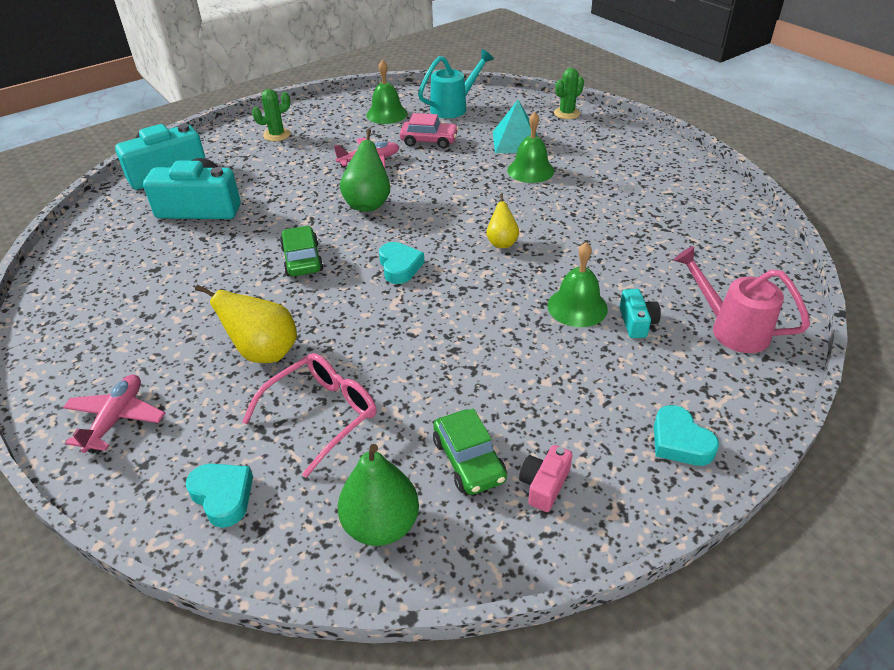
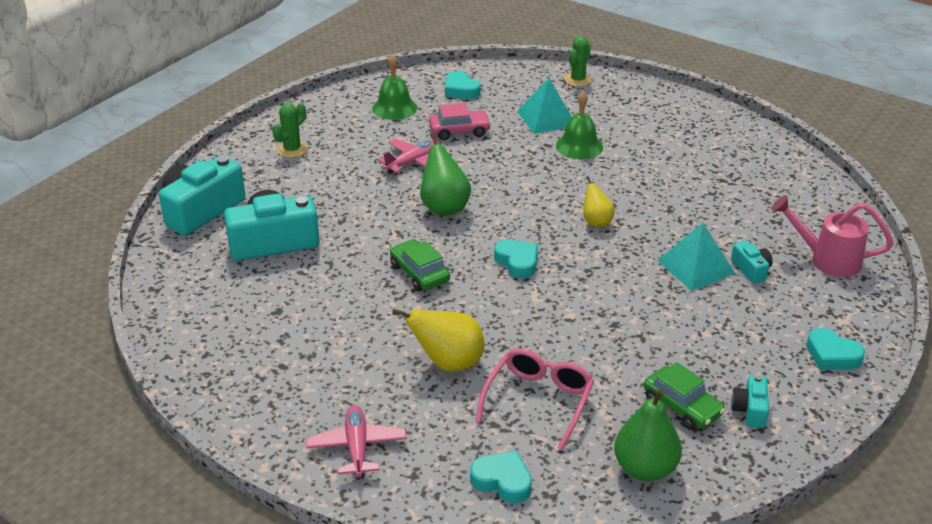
camera: 20 degrees left, 5 degrees down
(454, 107) = (460, 90): turquoise watering can -> turquoise heart
(544, 485) = (750, 410): pink camera -> turquoise camera
(577, 307) = (695, 267): green bell -> turquoise pyramid

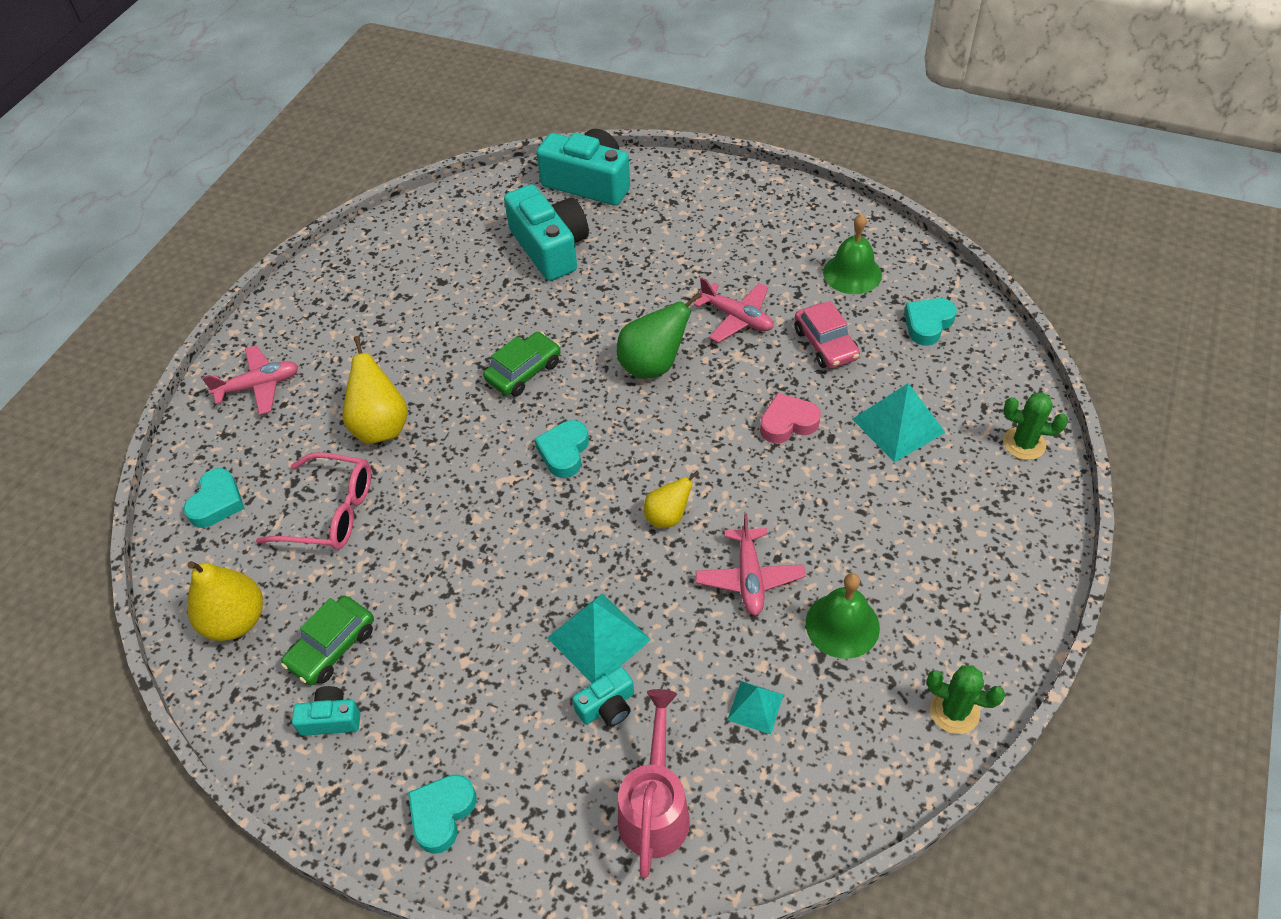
camera: 80 degrees right, 15 degrees up
(292, 150) = (723, 214): green cactus -> green cactus (954, 711)
(517, 262) = (564, 452): turquoise heart -> turquoise heart turned 150 degrees clockwise
(527, 159) = (788, 423): none -> pink heart
(579, 146) = (841, 472): green bell -> green bell (842, 625)
(645, 468) = (235, 621): green pear -> yellow pear
(657, 196) = (749, 577): none -> pink plane
(757, 210) = (755, 707): none -> turquoise pyramid

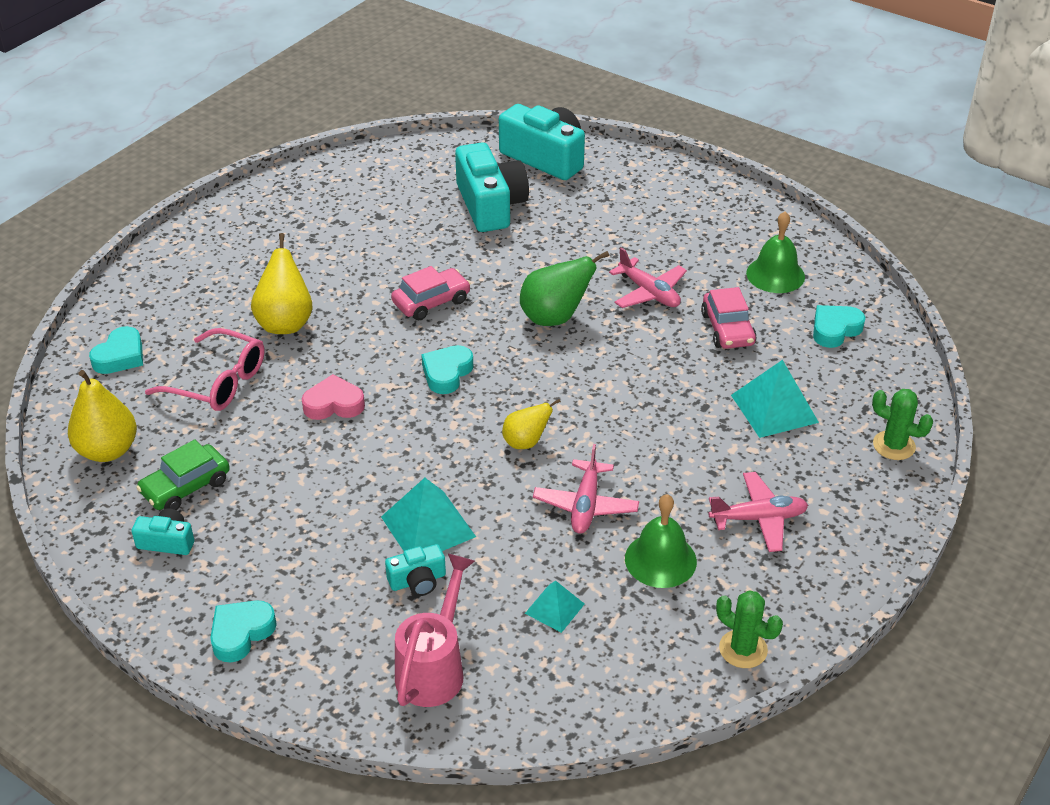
camera: 10 degrees right, 10 degrees down
(259, 386) = (186, 271): pink plane -> pink plane (758, 518)
(524, 371) = (431, 302): green car -> pink car
(788, 423) = (667, 387): pink heart -> pink heart (334, 404)

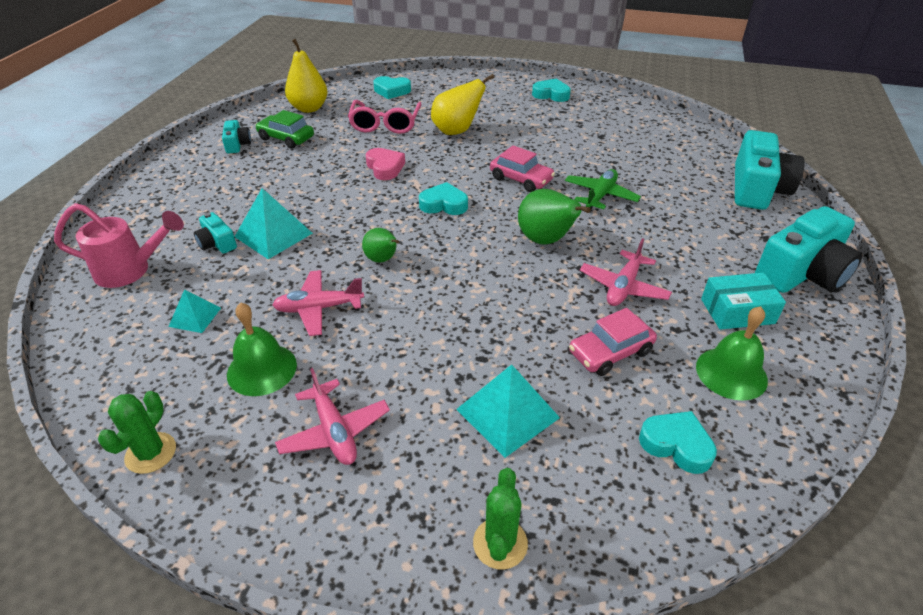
camera: 70 degrees right, 0 degrees up
(241, 633) = (162, 187): turquoise heart -> turquoise heart (551, 94)
(490, 205) = (663, 177): turquoise camera -> turquoise camera (802, 273)
(498, 257) = (600, 196): none -> green plane
(526, 442) = (382, 259): yellow pear -> green pear
(708, 242) = (737, 311): none -> turquoise box

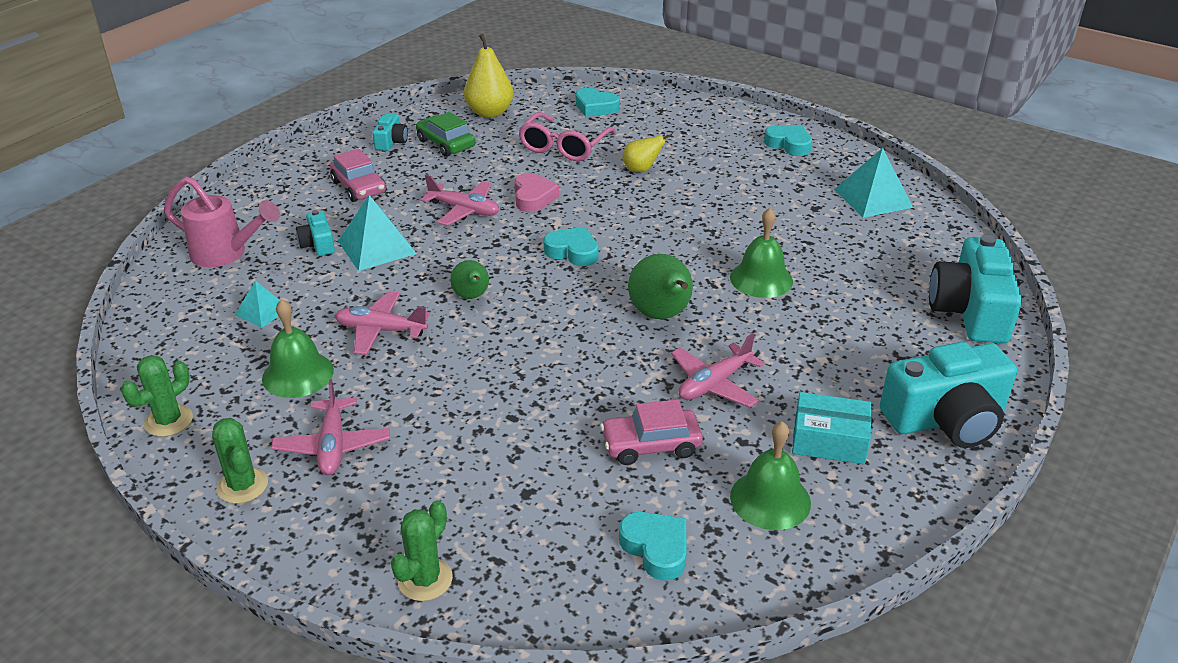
camera: 20 degrees right, 5 degrees down
(264, 500) = (242, 485): none -> green cactus
(333, 189) = (464, 210): none -> pink plane
(456, 131) = (641, 170): yellow pear -> yellow pear, size x0.61
(507, 413) = (504, 474): turquoise pyramid -> turquoise pyramid (873, 198)
(521, 179) = (680, 241): pink car -> pink car (359, 187)
(600, 196) = (761, 279): green plane -> green bell
(757, 189) = (970, 311): turquoise camera -> turquoise camera turned 150 degrees clockwise

